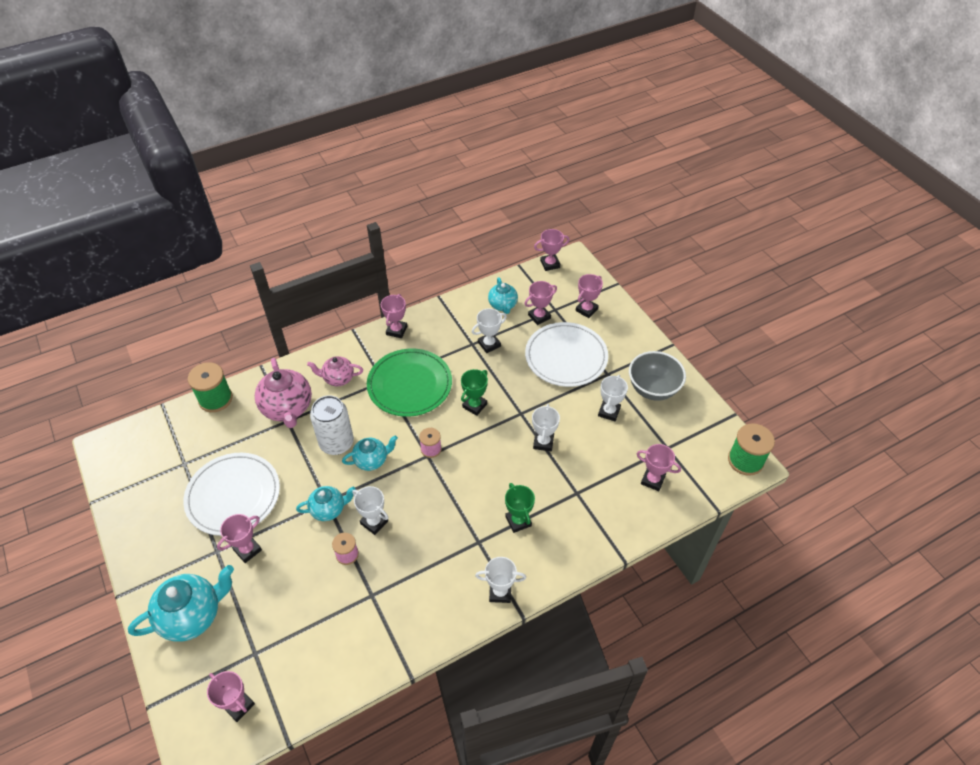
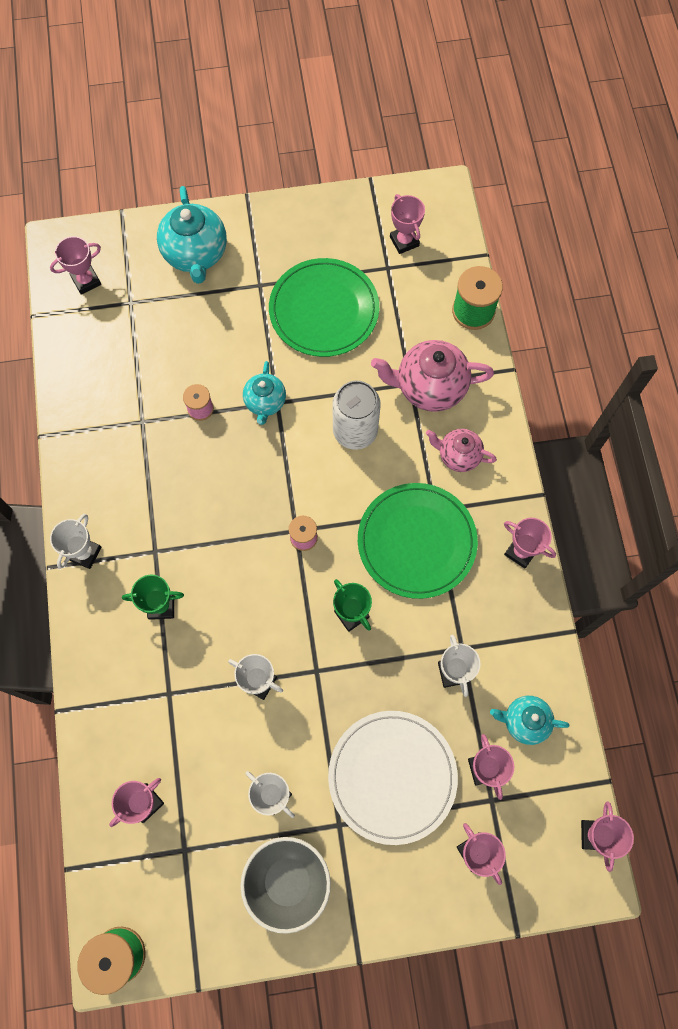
camera: 110 degrees right, 20 degrees up
(233, 495) = (324, 310): white plate -> green plate
(247, 550) = (248, 313): pink trophy -> pink trophy (404, 241)
(338, 378) = (458, 456): pink teapot -> pink teapot turned 90 degrees counterclockwise
(372, 460) = (314, 464): turquoise teapot -> none
(374, 522) = (228, 446): white trophy -> none

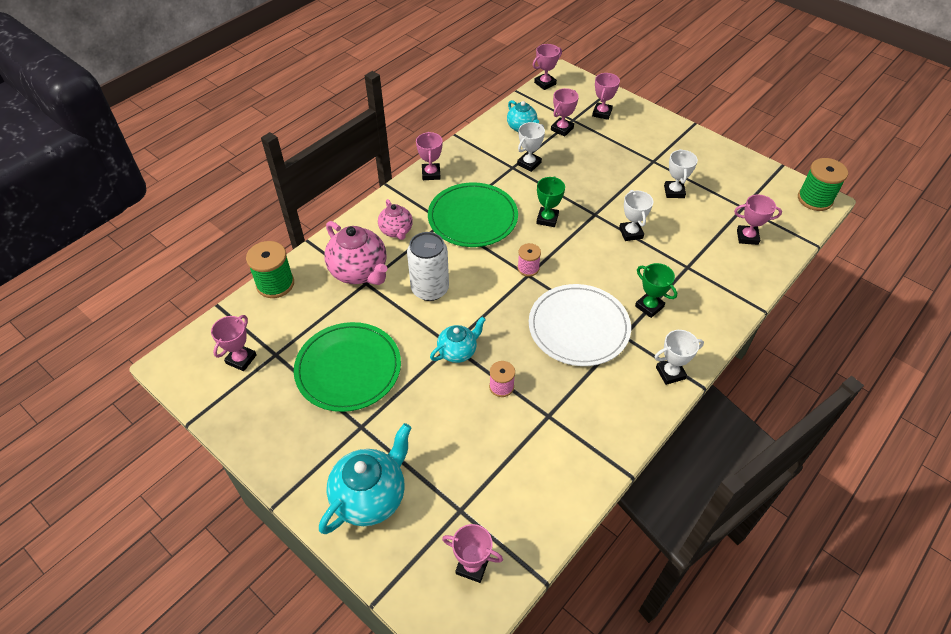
camera: 130 degrees left, 20 degrees down
(287, 881) = (701, 163): grey bowl -> none
(392, 776) = (607, 156): white plate -> white plate (578, 327)

